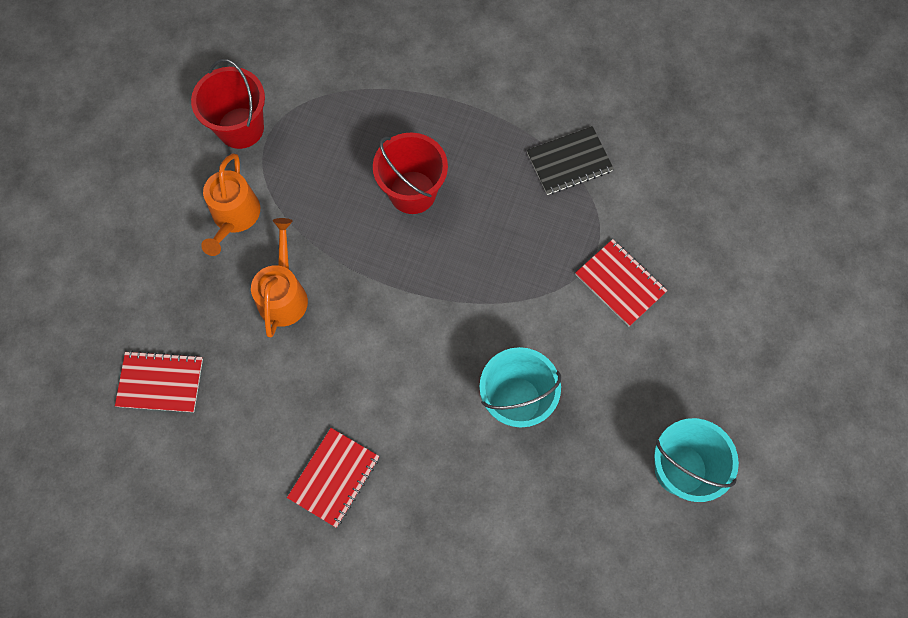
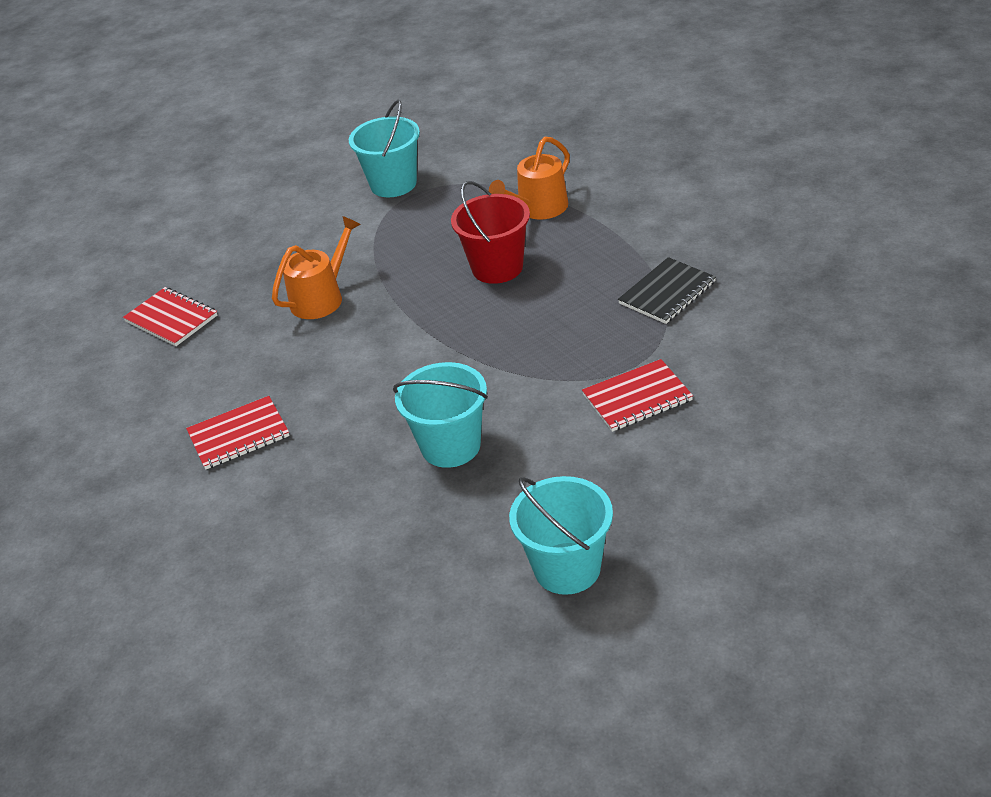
camera: 40 degrees right, 30 degrees down
(234, 217) = (333, 236): orange watering can -> orange watering can (538, 209)
(241, 128) = (393, 184): red bucket -> turquoise bucket
(569, 162) = (667, 293): black notebook -> black notebook turned 60 degrees counterclockwise
(620, 283) = (637, 397): red notebook -> red notebook turned 75 degrees clockwise

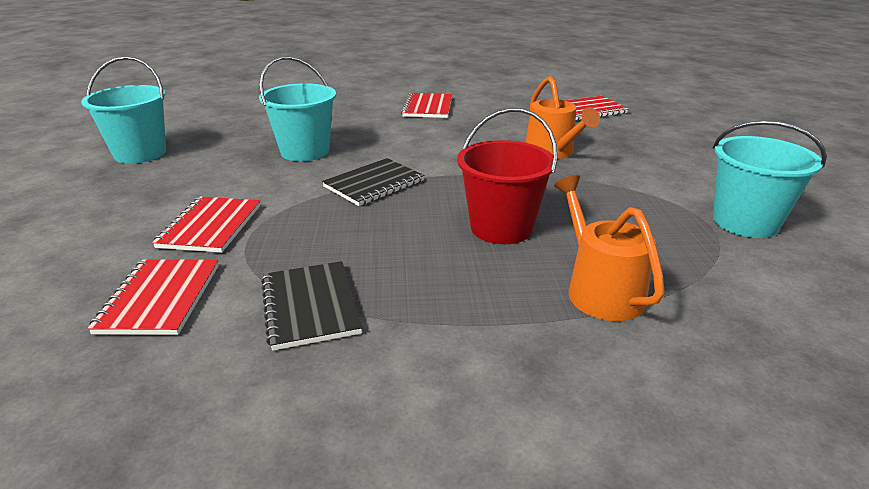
camera: 115 degrees right, 10 degrees down
(482, 360) = (374, 184): none -> black notebook
(729, 352) = (160, 298): none -> red notebook

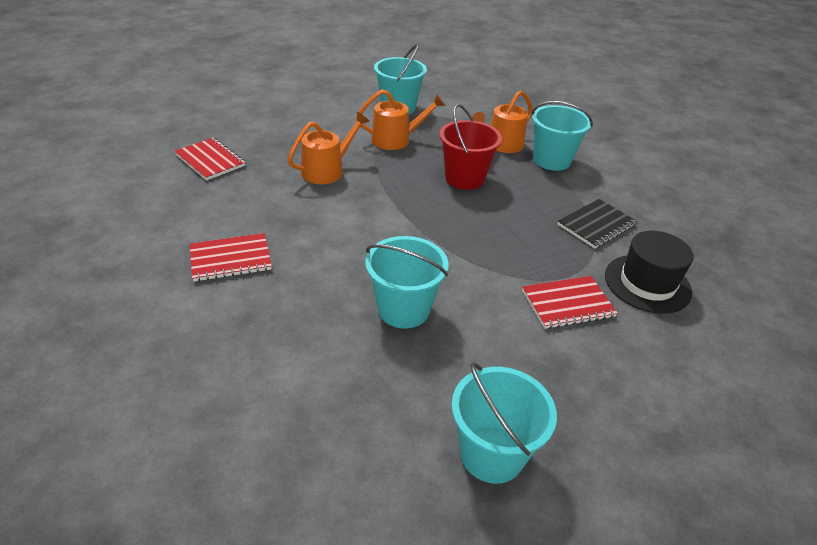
camera: 115 degrees left, 10 degrees up
(160, 298) = (647, 283): red notebook -> black hat
(374, 184) = (442, 244): black notebook -> none
(528, 334) = (551, 160): none -> turquoise bucket
(626, 201) = (396, 140): none -> orange watering can

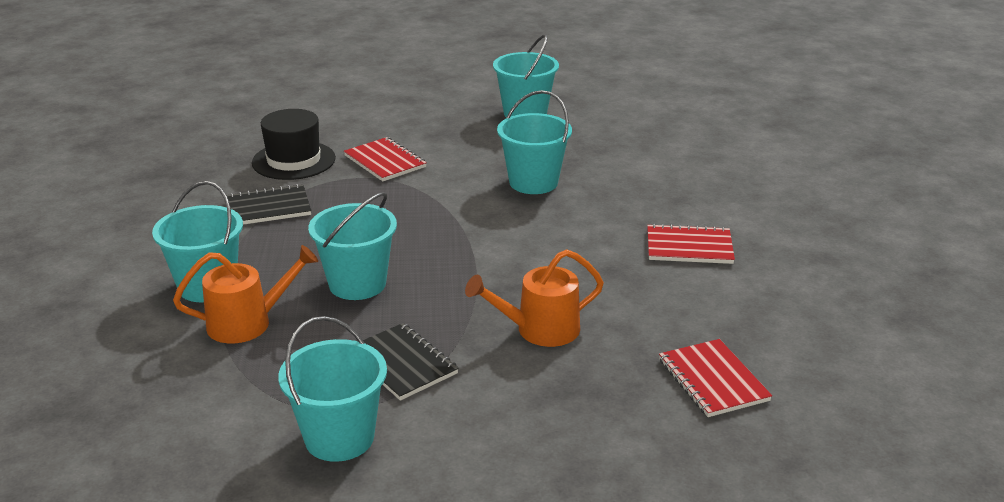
camera: 155 degrees left, 10 degrees down
(396, 140) = (401, 364): orange watering can -> black notebook
(464, 178) = (357, 284): red bucket -> turquoise bucket
(567, 304) = (385, 161): red notebook -> red notebook turned 45 degrees clockwise

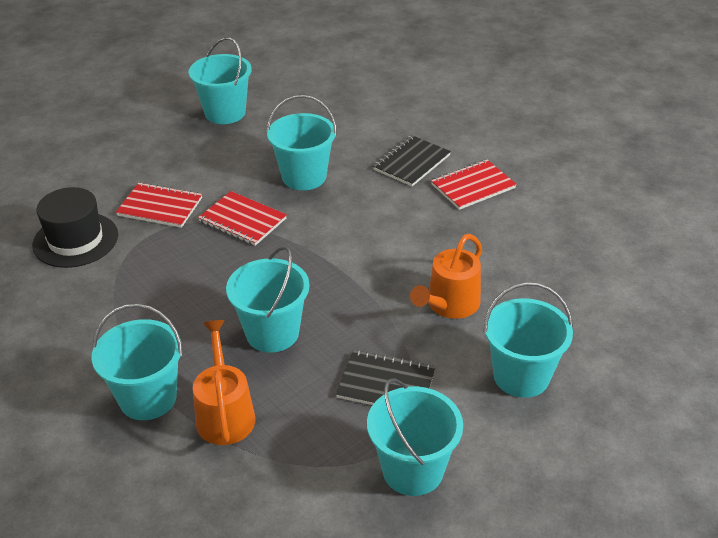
camera: 35 degrees left, 10 degrees up
(247, 323) = (225, 414): orange watering can -> orange watering can turned 45 degrees counterclockwise
(268, 208) = (110, 297): black notebook -> black notebook (412, 163)
(534, 416) = (521, 376): none -> turquoise bucket
(713, 380) = (596, 287): red notebook -> red notebook (242, 220)

